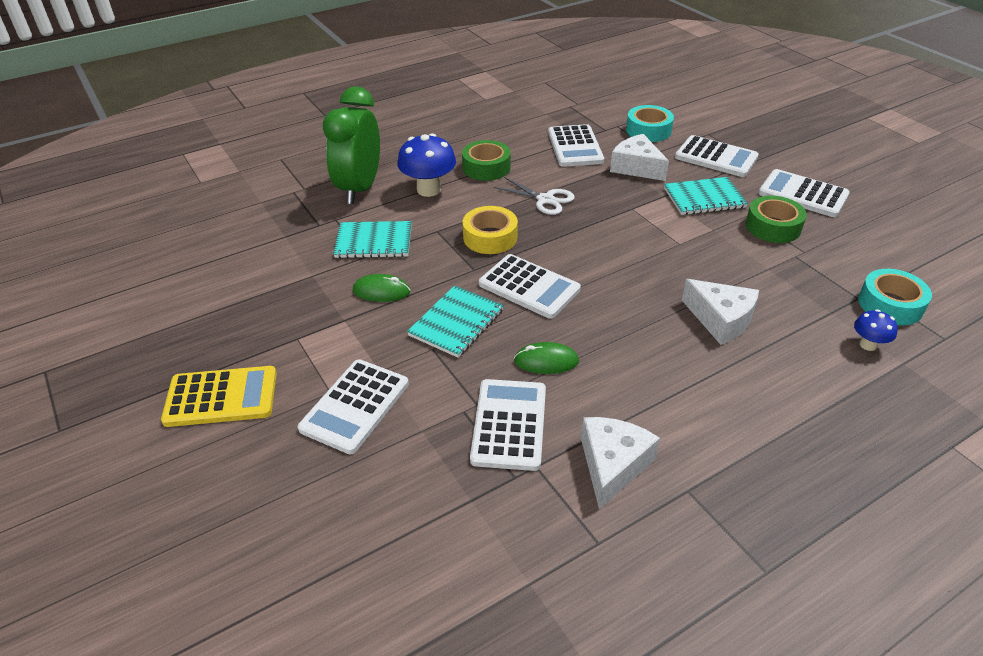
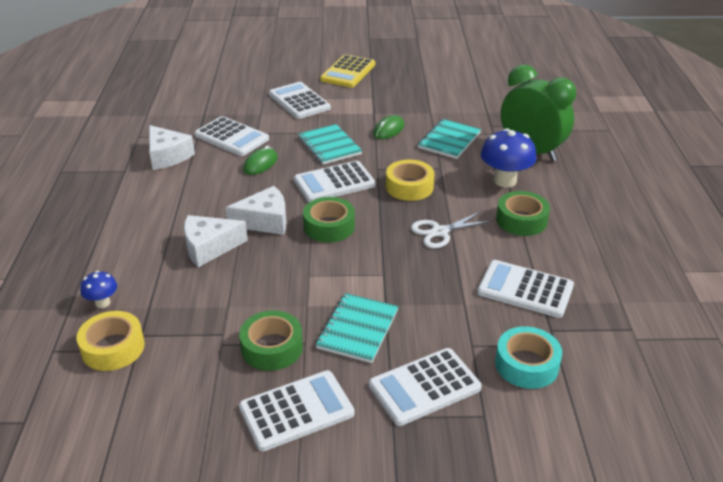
camera: 120 degrees right, 5 degrees down
(604, 260) = (329, 226): none -> green tape
(636, 167) = (451, 312): white cheese -> white cheese (265, 221)
(890, 304) = (113, 348): turquoise tape -> yellow tape

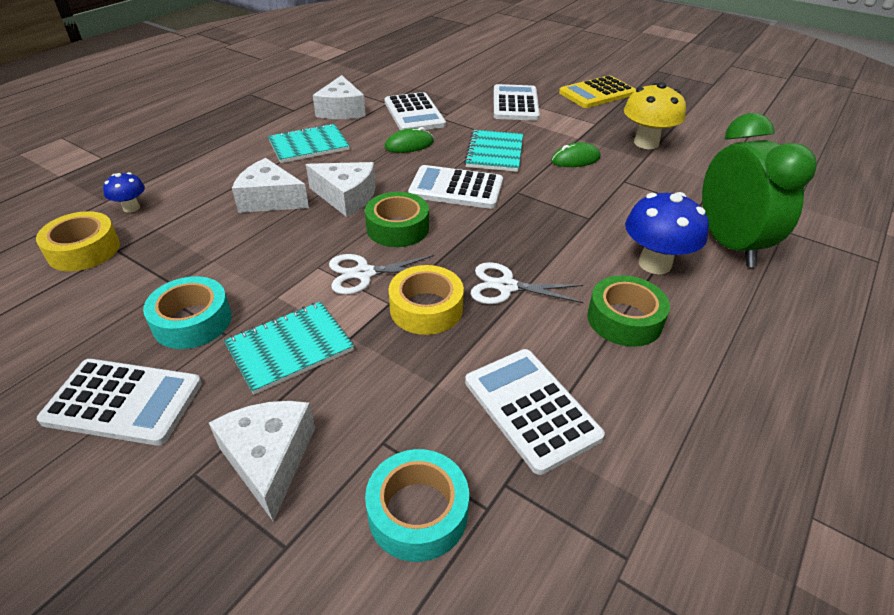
camera: 35 degrees right, 5 degrees up
(272, 347) = (192, 321): green tape -> turquoise tape
(345, 265) = (364, 273): none -> white scissors
(409, 187) = (529, 224): yellow tape -> yellow tape (426, 308)
(420, 100) = (646, 143): none -> yellow mushroom
(424, 387) = (269, 460): white calculator -> white cheese
(449, 140) = (633, 194): turquoise notebook -> turquoise notebook (309, 145)

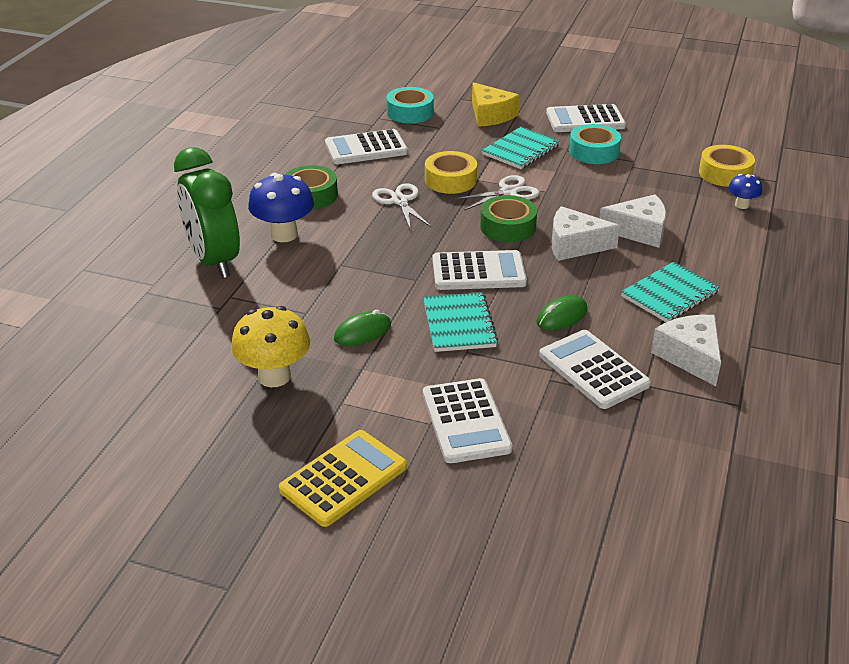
camera: 165 degrees right, 5 degrees down
(269, 460) = (490, 115): white cheese -> yellow cheese
(506, 286) = (400, 201): white scissors -> white scissors turned 105 degrees counterclockwise
(531, 408) = (366, 148): white calculator -> white calculator turned 120 degrees clockwise

